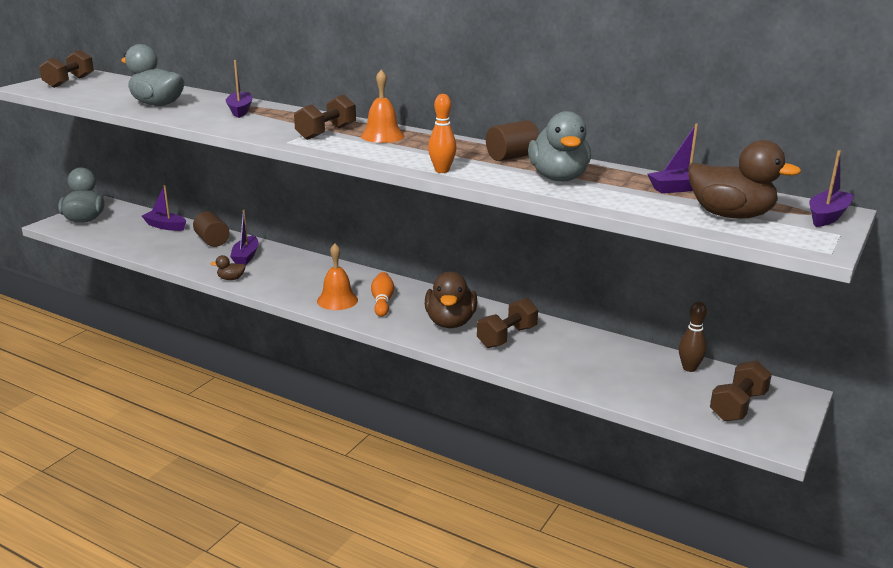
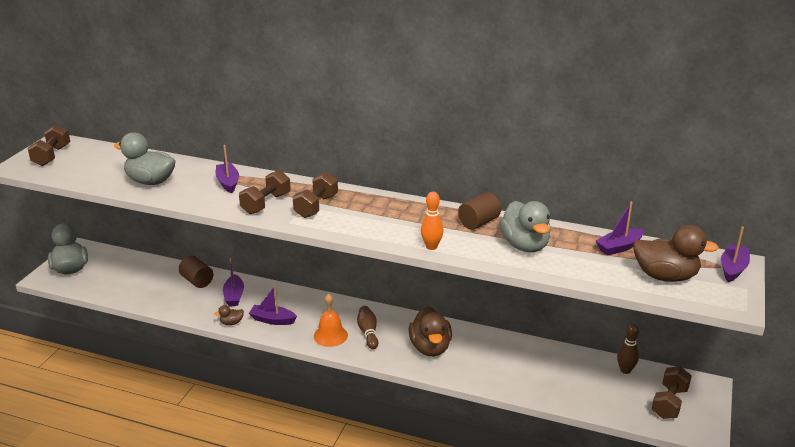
camera: 10 degrees left, 5 degrees up
(165, 226) = (148, 268): purple boat -> purple boat (272, 320)
(382, 136) = (364, 206): orange bell -> none
(382, 302) = (368, 332): orange bowling pin -> brown bowling pin
(507, 337) = (479, 357): brown dumbbell -> brown dumbbell (266, 204)

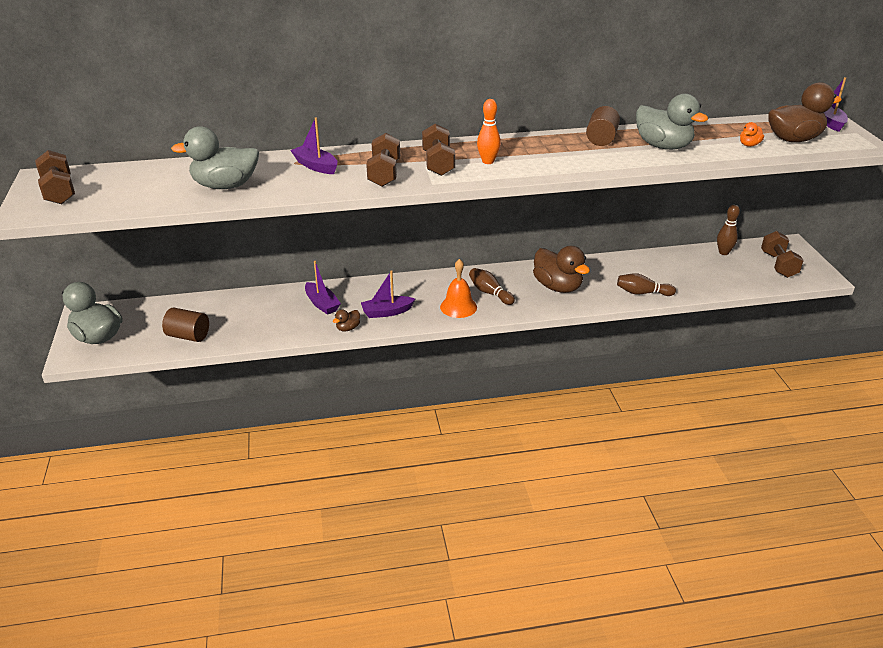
camera: 30 degrees left, 5 degrees up
(197, 281) = (265, 303): brown cylinder -> brown cylinder (188, 336)
(431, 247) = (590, 167): orange bowling pin -> orange bowling pin (488, 161)
(500, 381) = (642, 293): none -> brown bowling pin
(610, 268) = (749, 145): none -> orange duck
(619, 247) = (733, 128): purple boat -> none

